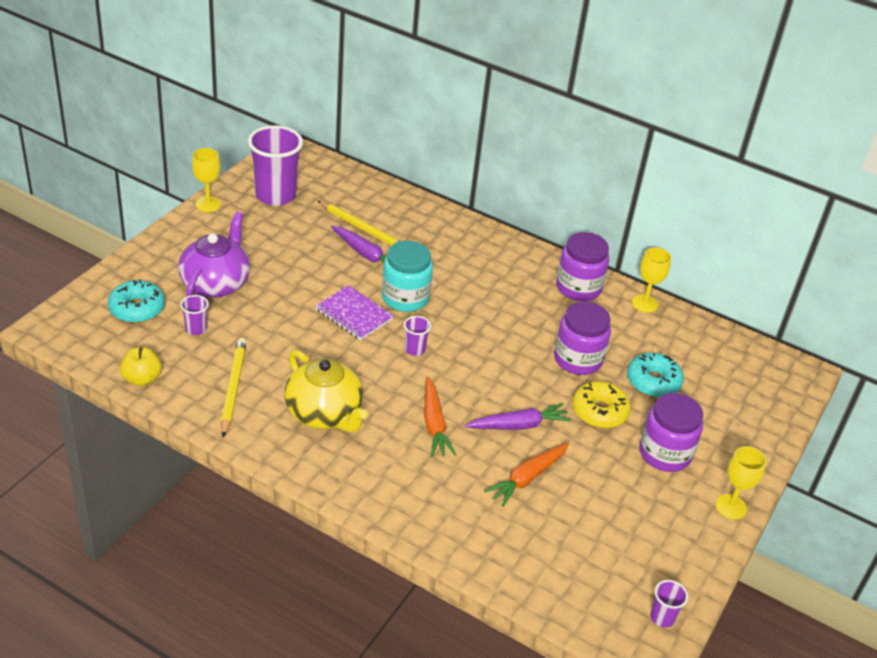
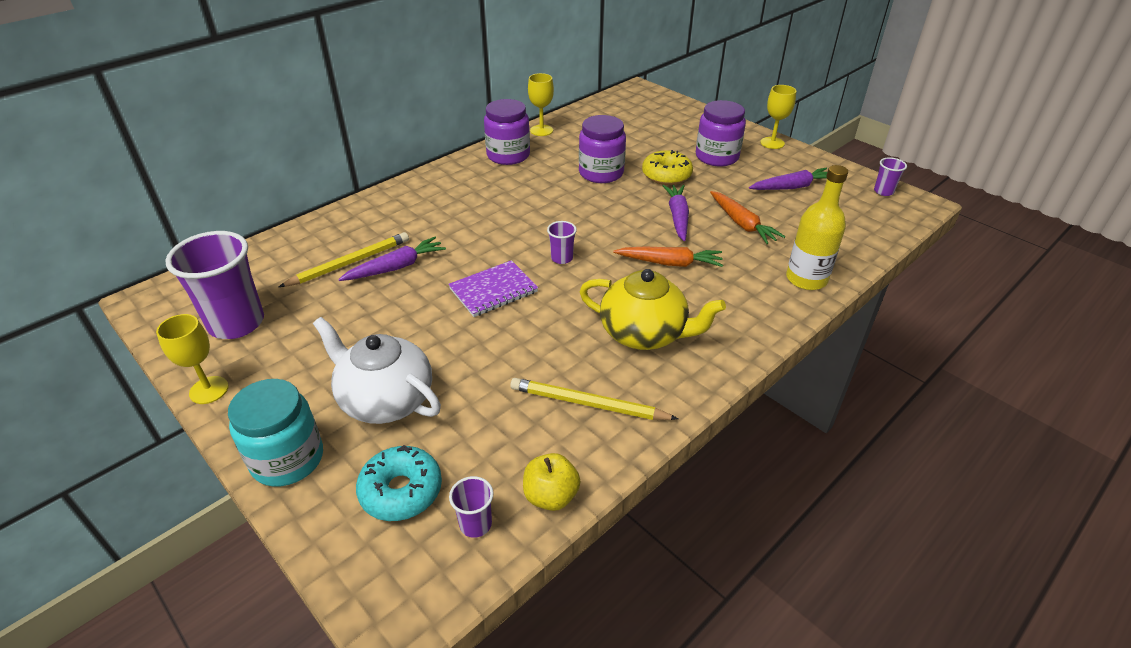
camera: 70 degrees left, 0 degrees up
(196, 329) = (469, 429): purple cup -> purple cup (475, 524)
(216, 283) = (385, 399): purple teapot -> white teapot
(324, 413) = (644, 333): yellow teapot -> yellow teapot turned 45 degrees clockwise
(405, 298) = (480, 252): turquoise jar -> turquoise jar (287, 459)
(444, 530) = (806, 279): none -> yellow bottle
(628, 524) = (792, 187): none -> purple carrot
(653, 382) = (636, 146): turquoise donut -> none

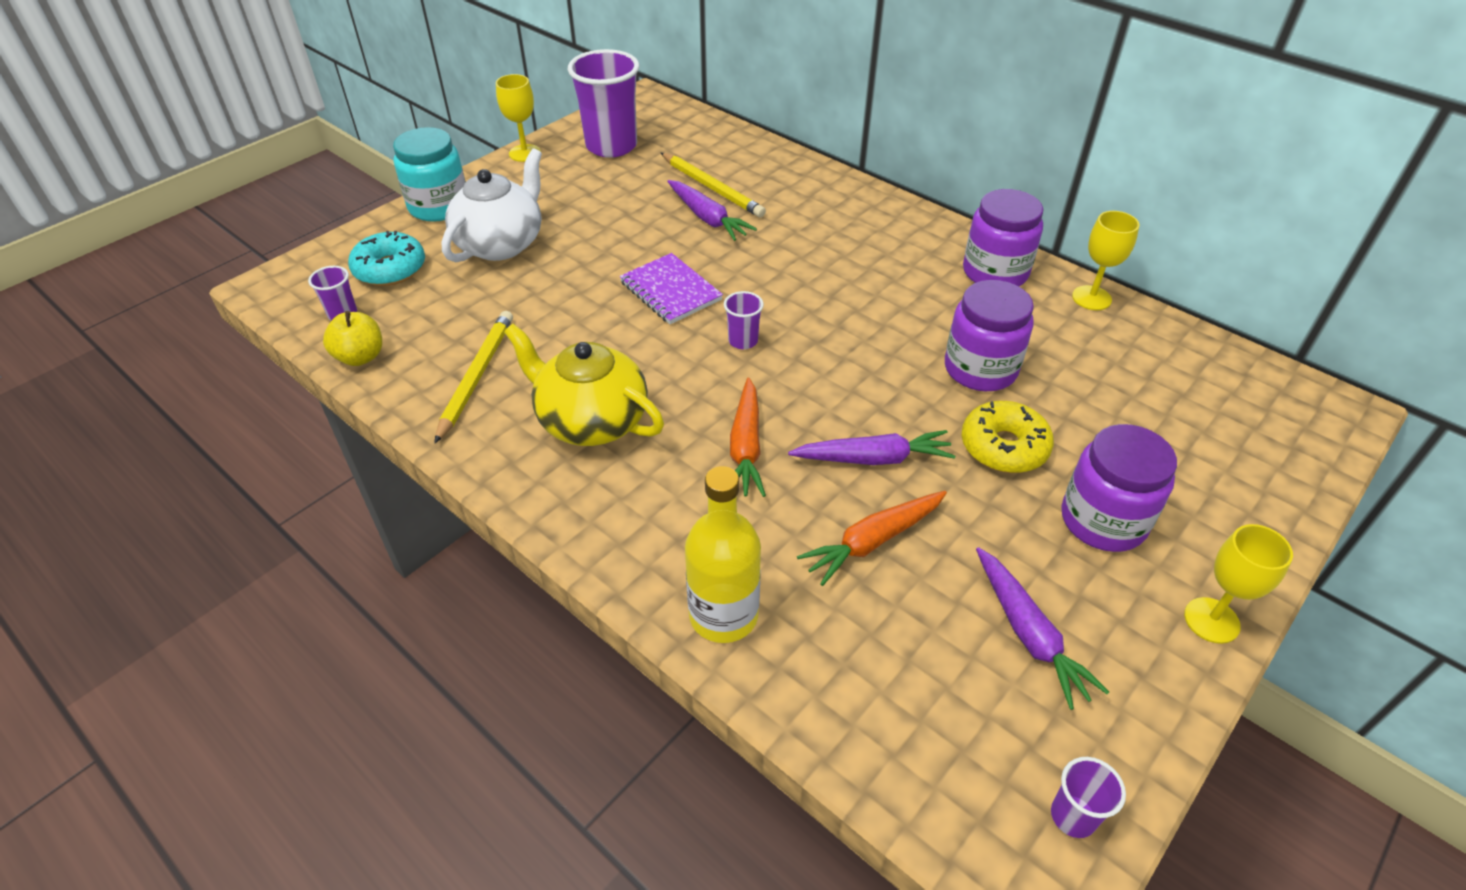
camera: 85 degrees right, 5 degrees up
(644, 333) = (591, 420): yellow teapot -> yellow teapot turned 105 degrees clockwise

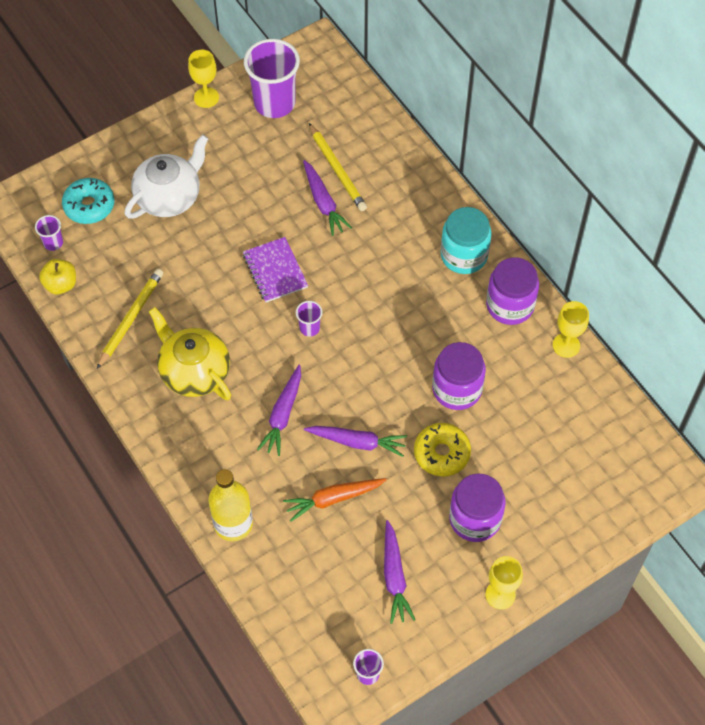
camera: 15 degrees right, 15 degrees up
(439, 206) = (132, 146): turquoise jar -> turquoise jar (464, 255)
(746, 447) = (282, 415): orange carrot -> purple carrot

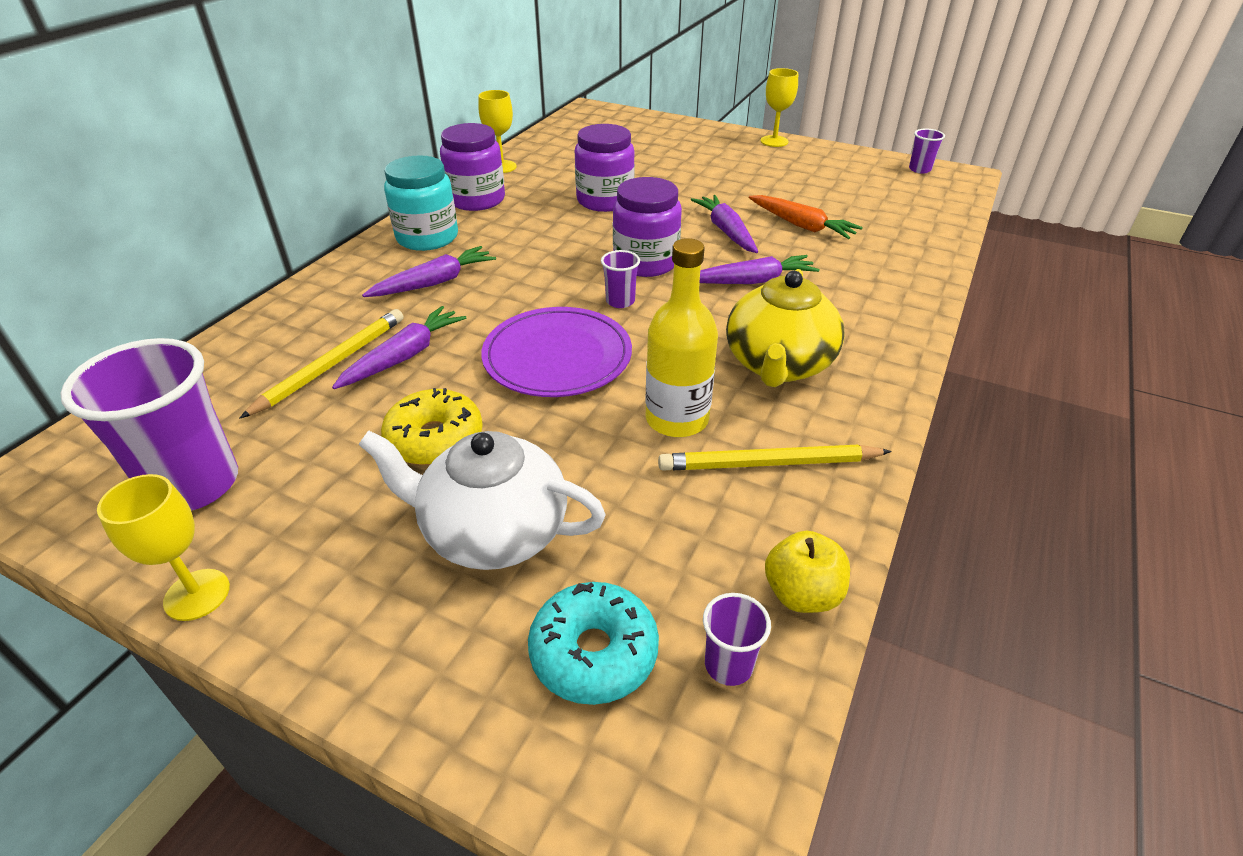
camera: 120 degrees left, 20 degrees down
(233, 524) = (910, 268): yellow bottle -> yellow bottle (677, 419)
(275, 271) = (557, 356): purple notebook -> purple plate
(394, 577) = (826, 180): purple carrot -> purple carrot (434, 282)
(441, 453) = (683, 190): yellow donut -> yellow donut (435, 439)
(475, 519) = (725, 163): purple jar -> purple jar (645, 262)

